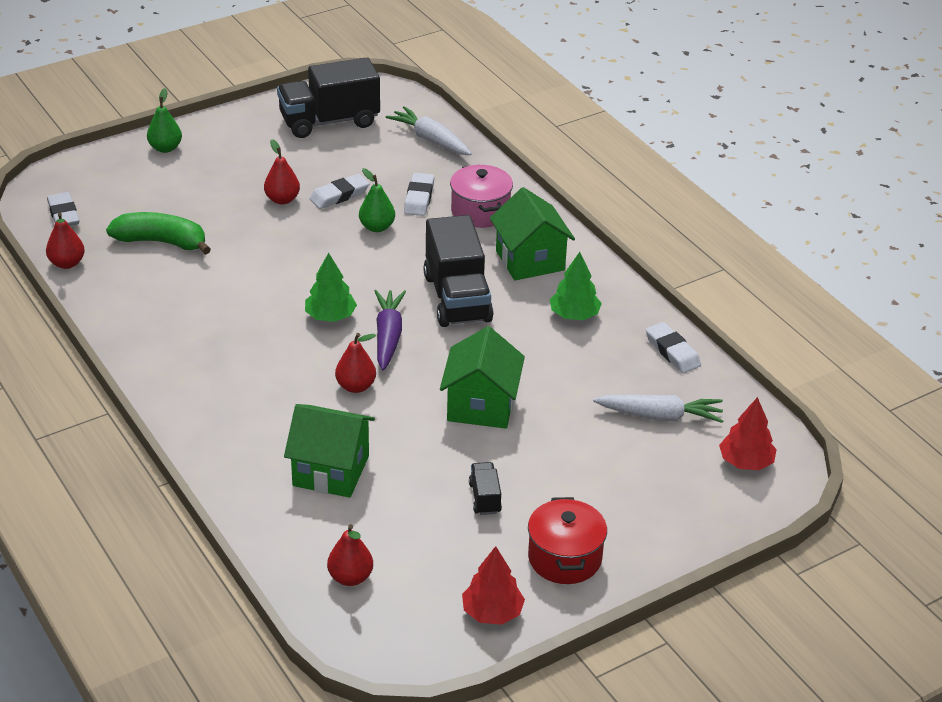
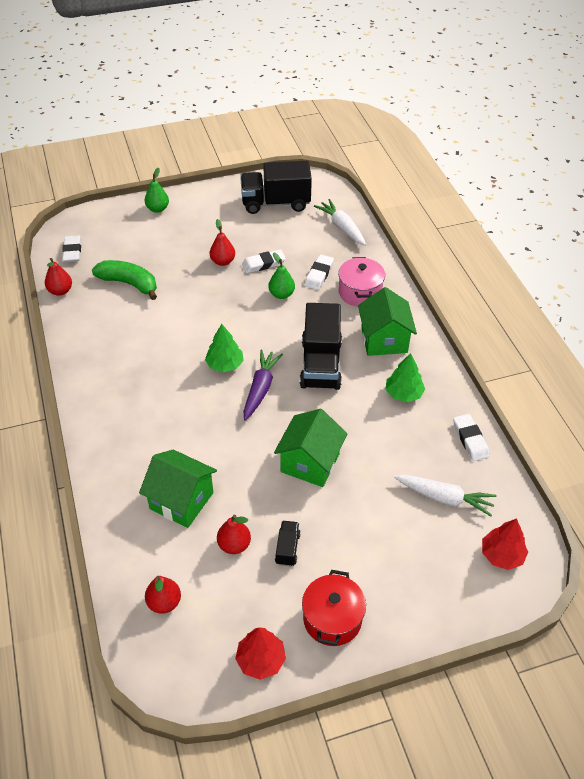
camera: 15 degrees right, 10 degrees up
(355, 386) = (223, 428): red pear -> red pear (234, 545)

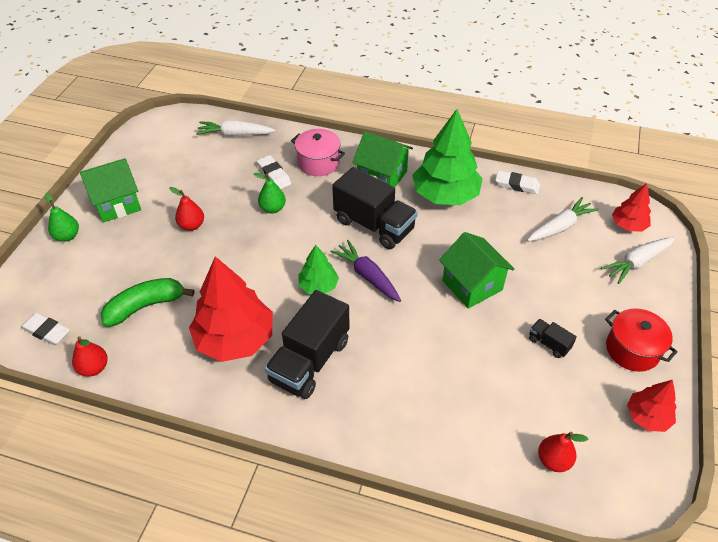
camera: 55 degrees left, 0 degrees up
(137, 346) = (235, 339): none -> red tree
(181, 500) = (450, 393): green house -> green house (117, 204)
(234, 545) = (523, 378): red pear -> none
(263, 264) = (224, 201): white eraser -> none
(275, 203) = (159, 156): black truck -> black truck (310, 361)
(403, 393) = (445, 195): green tree -> green tree, size x1.91
(453, 582) = (637, 263): none -> white carrot

